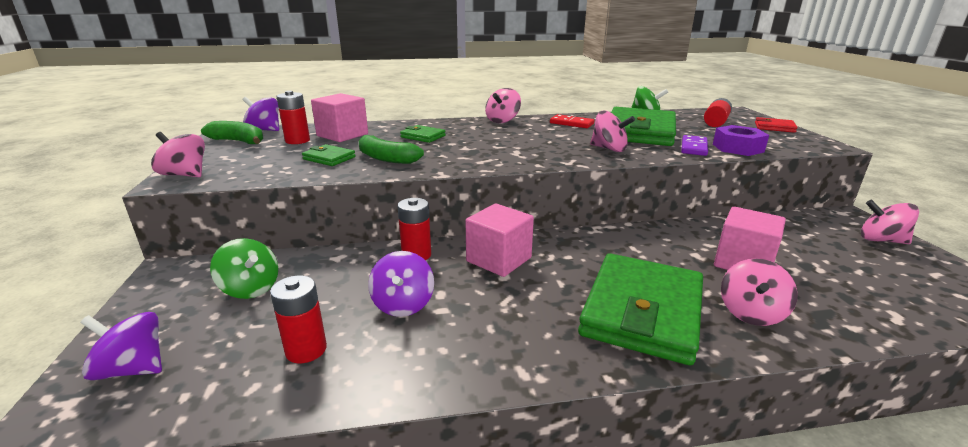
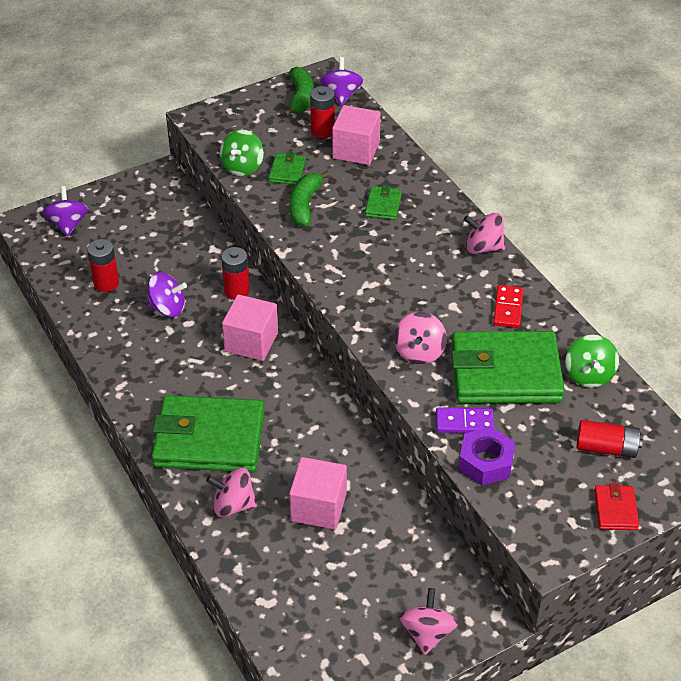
camera: 70 degrees right, 20 degrees up
(185, 175) = (212, 116): pink spinning top -> none
(250, 288) = (156, 226): green spinning top -> green spinning top (242, 167)
(403, 304) = (168, 308): purple spinning top -> purple spinning top turned 150 degrees counterclockwise

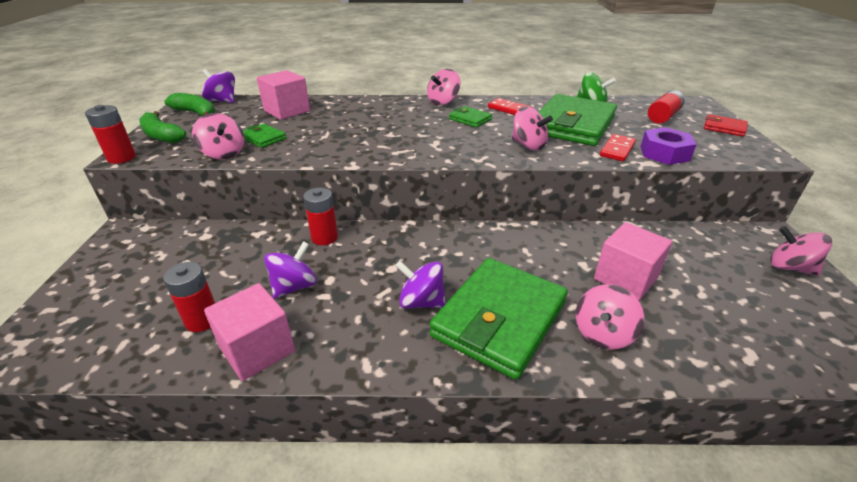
camera: 60 degrees left, 10 degrees down
(68, 224) = (72, 320): purple spinning top -> purple spinning top (421, 302)
(242, 167) = (223, 153): green spinning top -> pink spinning top
(251, 342) = (394, 250): pink cube -> pink cube (257, 349)
(305, 205) = (312, 142): green banana -> green banana (162, 136)
(322, 131) = (245, 115): red battery -> red battery (121, 158)
(383, 205) = (358, 117): green wallet -> green wallet (470, 119)
(464, 423) = (617, 150): purple domino -> red domino

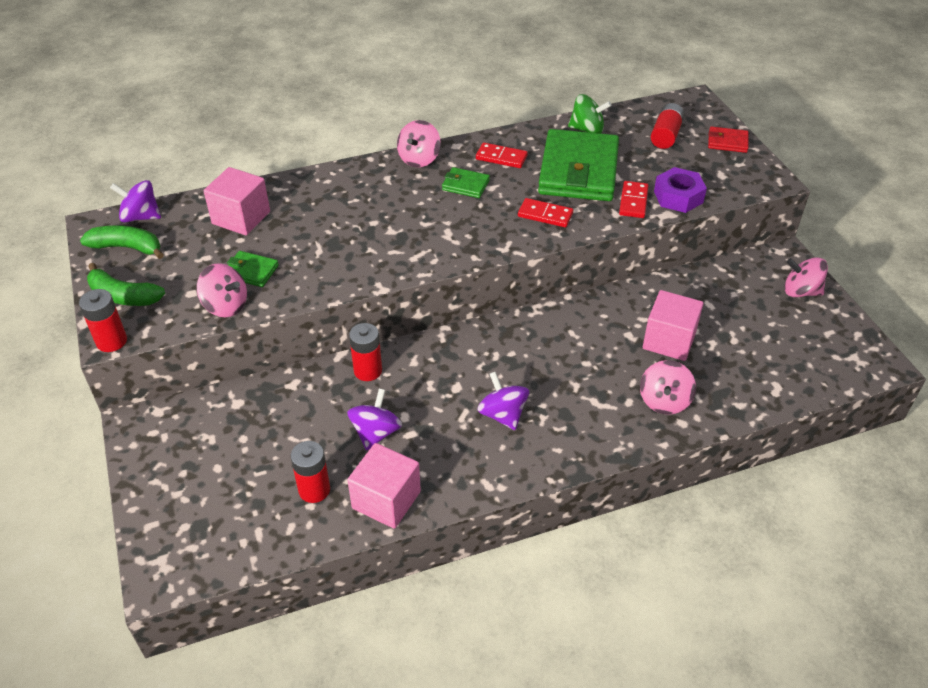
camera: 20 degrees left, 10 degrees up
(421, 302) = (502, 414): purple spinning top -> purple spinning top turned 60 degrees clockwise
(499, 319) = (577, 412): green wallet -> none
(528, 145) = (545, 215): pink spinning top -> red domino

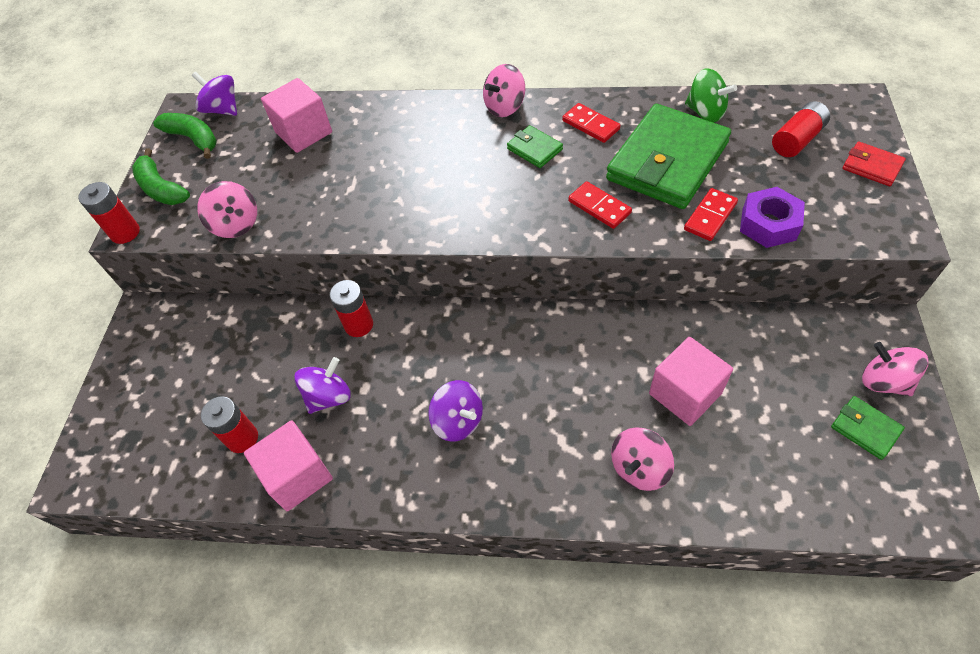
camera: 30 degrees right, 10 degrees up
(251, 271) = (278, 193): green wallet -> green wallet (865, 429)
(502, 414) = (458, 421): purple spinning top -> purple spinning top turned 135 degrees clockwise

